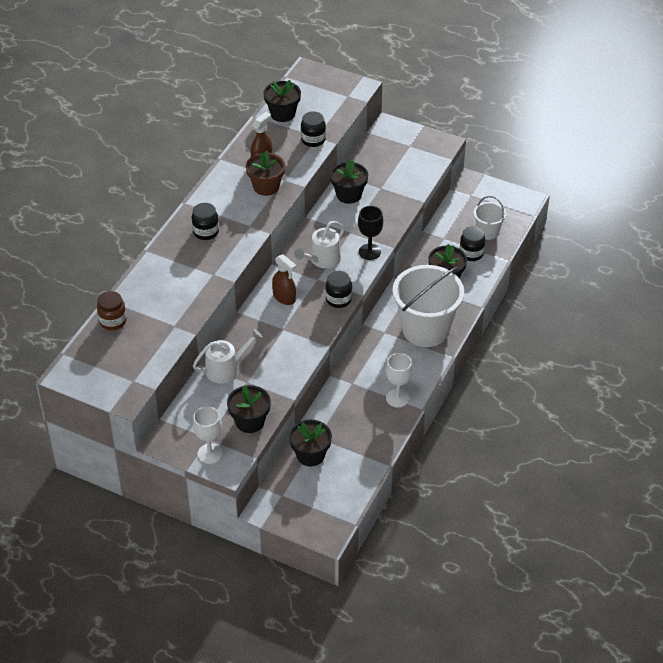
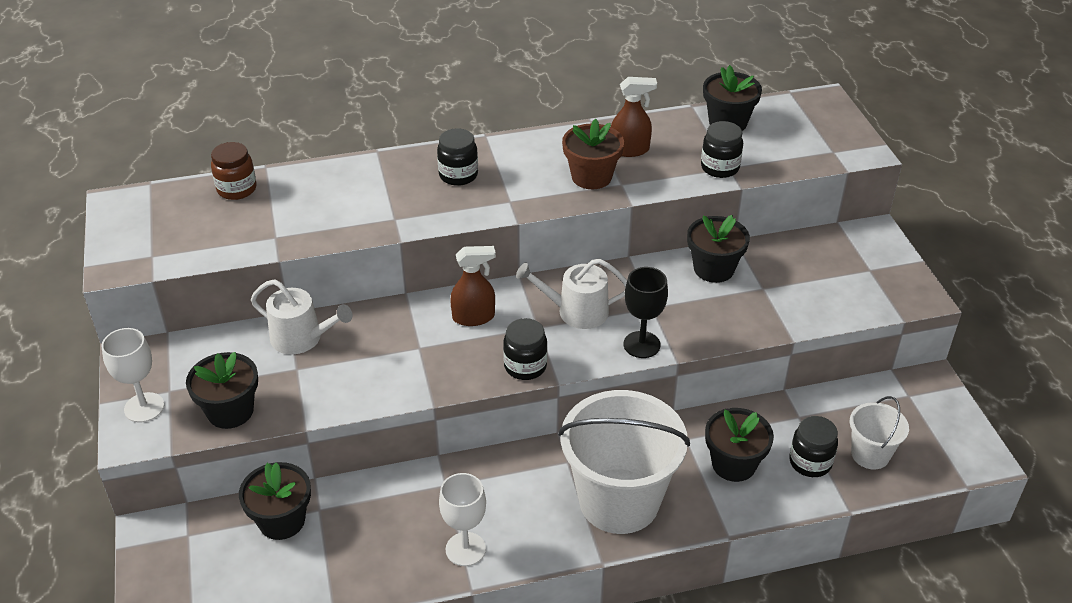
camera: 50 degrees right, 5 degrees down
(284, 297) = (474, 317): brown spray bottle -> brown spray bottle turned 105 degrees counterclockwise

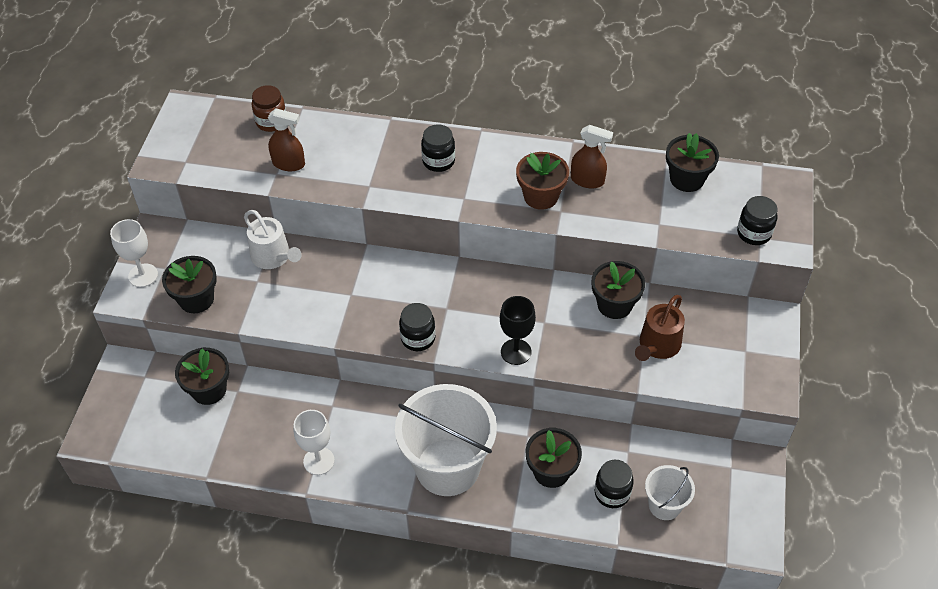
camera: 25 degrees right, 10 degrees up
(474, 317) = (404, 283): brown spray bottle -> brown spray bottle (289, 164)
(576, 311) = (483, 305): white watering can -> none
(720, 168) = (651, 221): black jar -> black jar (754, 233)
(783, 292) = (657, 345): none -> brown watering can

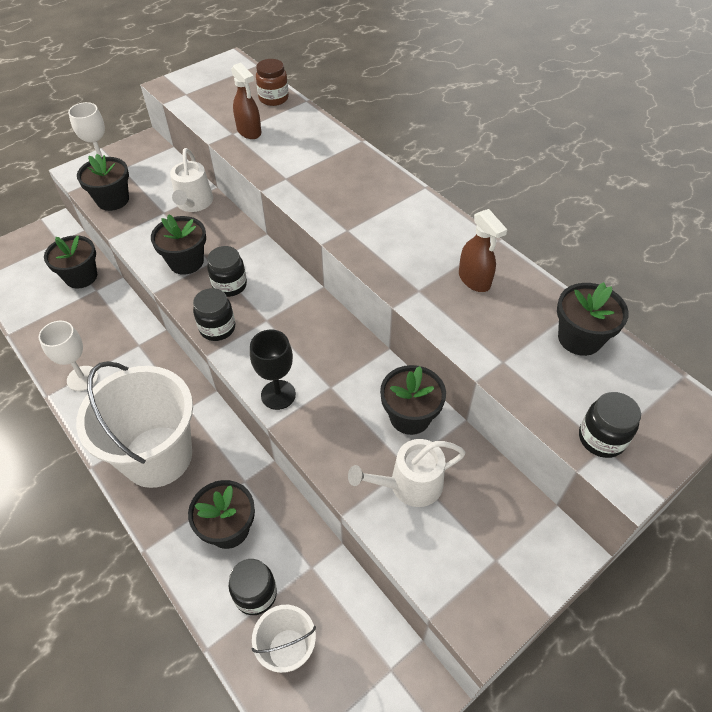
camera: 40 degrees right, 0 degrees up
(330, 307) = (186, 262): none -> black flower pot
(438, 161) = (361, 191): black jar -> black jar (230, 285)
(541, 196) = (415, 267): brown flower pot -> none
(657, 345) = (409, 485): brown watering can -> white watering can

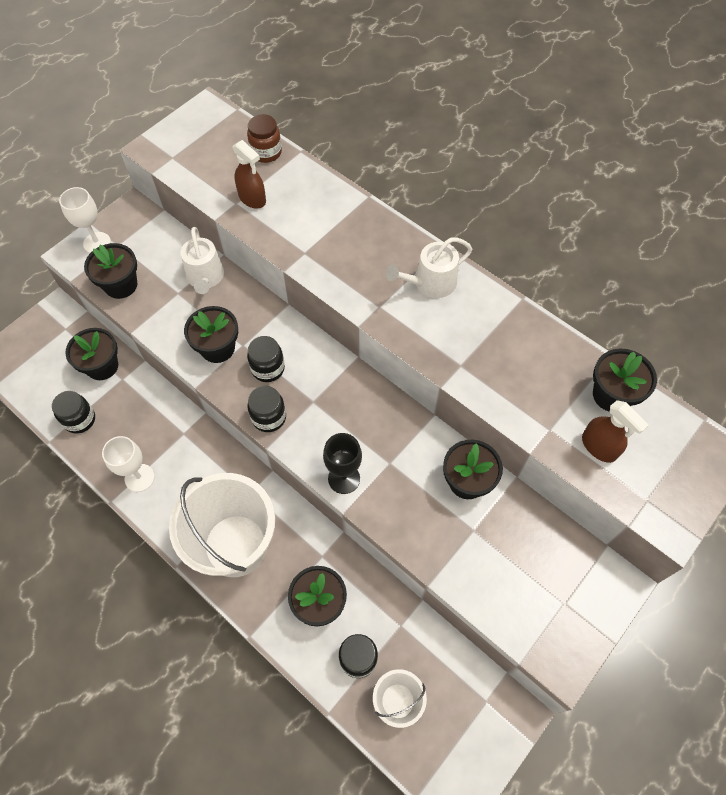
camera: 10 degrees left, 10 degrees up
(409, 485) = (480, 547): white watering can -> white watering can (430, 283)
(474, 280) = (509, 346): brown spray bottle -> brown spray bottle (599, 447)
(601, 438) = (643, 492): black jar -> black jar (80, 420)

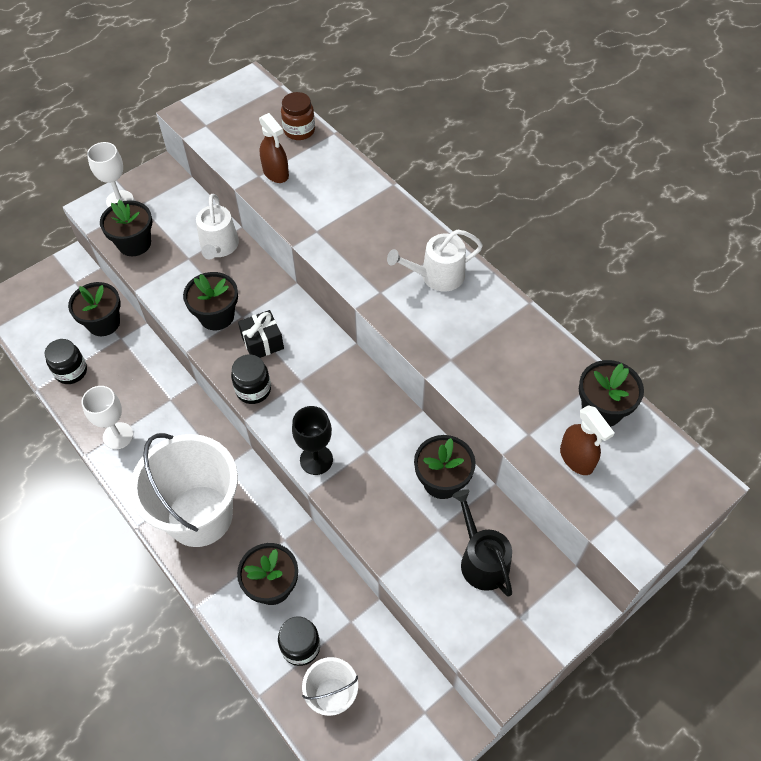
camera: 10 degrees right, 5 degrees down
(268, 368) = (262, 342): black jar -> black gift
(519, 553) = (481, 560): none -> black watering can

